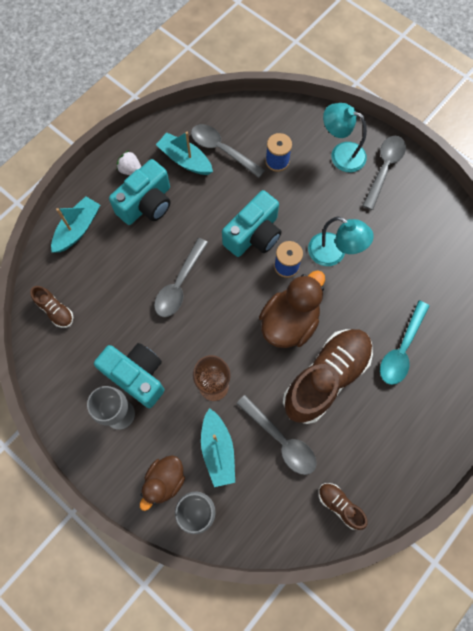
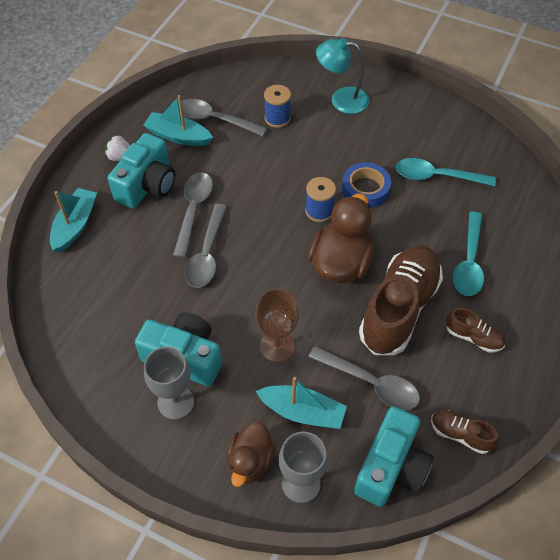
camera: 15 degrees left, 15 degrees down
(55, 310) = (69, 312): brown shoe -> brown shoe (473, 337)
(218, 450) = (302, 412): turquoise boat -> turquoise boat turned 45 degrees counterclockwise
(254, 235) = (274, 190): turquoise camera -> turquoise camera (391, 467)
(333, 254) = (365, 189): turquoise lamp -> blue tape
(384, 169) = (390, 103): grey spoon -> grey spoon (193, 210)
(402, 256) = (437, 176): none -> turquoise spoon

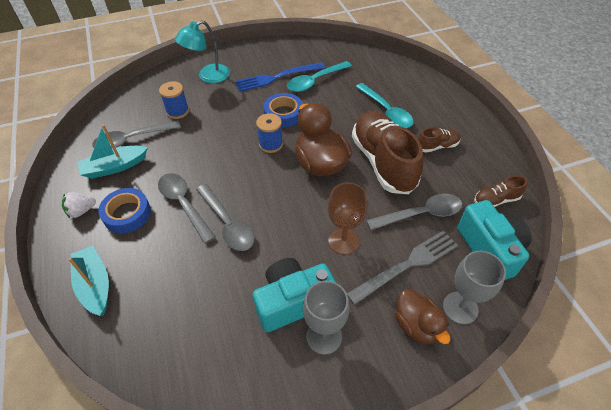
camera: 45 degrees left, 5 degrees down
(147, 185) = (127, 214): turquoise camera -> blue tape
(302, 412) = (407, 265): turquoise boat -> grey fork
(404, 145) = (277, 77): none -> blue fork

